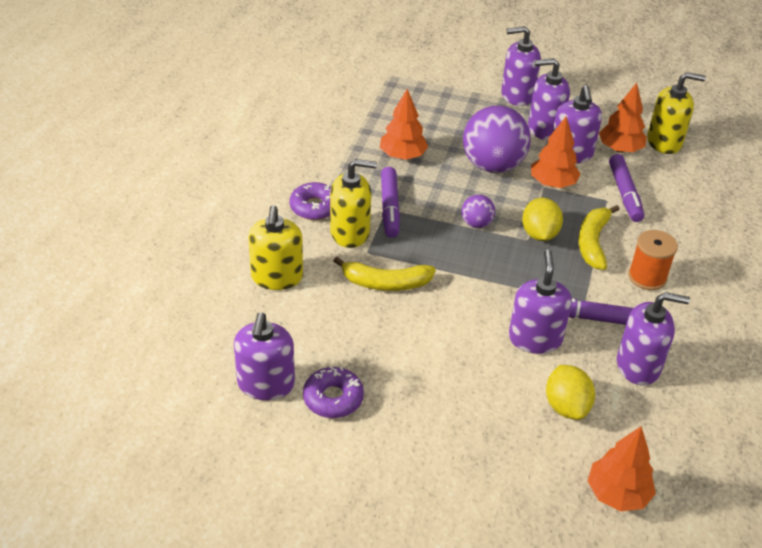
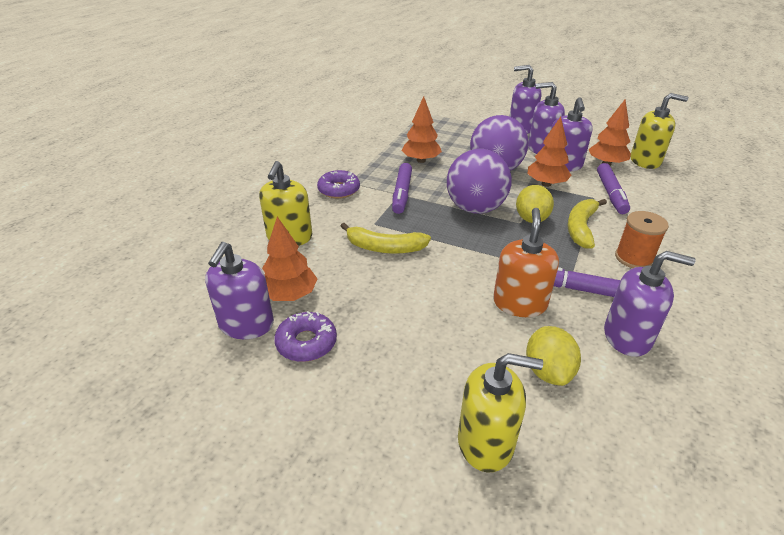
camera: 10 degrees right, 5 degrees down
(350, 233) = (363, 209): yellow soap dispenser -> yellow soap dispenser (486, 442)
(476, 224) = (475, 208): purple ball -> purple ball, size x2.10
(535, 338) = (519, 303): purple soap dispenser -> orange soap dispenser
(617, 494) = (605, 478): orange tree -> orange tree (290, 295)

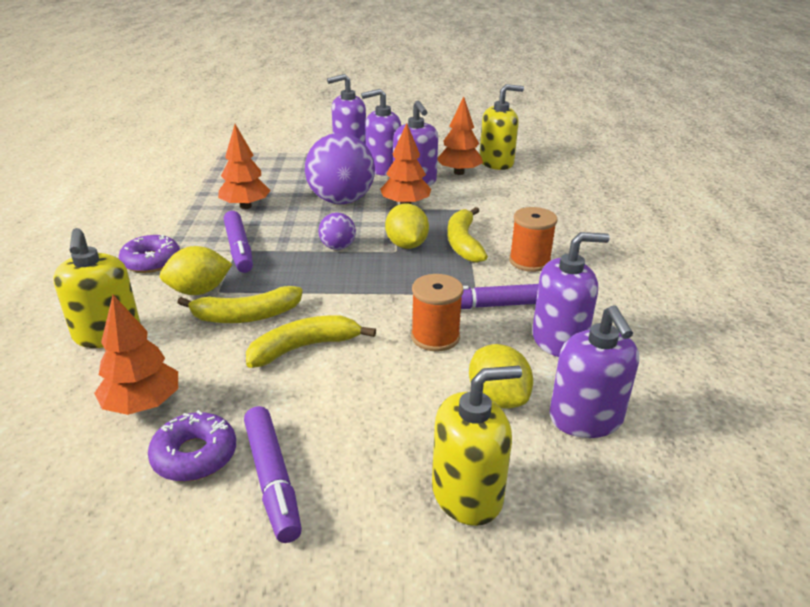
camera: 25 degrees left, 5 degrees down
(246, 324) = (95, 459): purple soap dispenser -> purple soap dispenser (586, 419)
(361, 220) = (199, 291): none -> yellow lemon
(414, 284) = (304, 347): none -> yellow banana
(475, 208) = (337, 247): purple ball -> purple ball, size x0.48
(519, 303) = (435, 337): orange soap dispenser -> orange spool
(611, 194) = (477, 202): purple marker -> purple marker (272, 479)

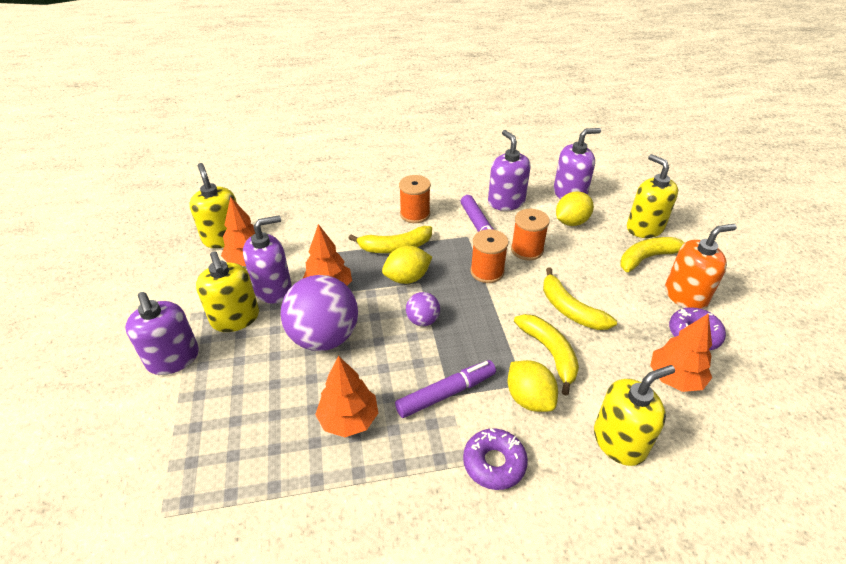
camera: 100 degrees left, 10 degrees up
(272, 479) = (685, 295): purple marker -> orange soap dispenser
(380, 466) = (648, 258): none -> yellow banana
(383, 168) = (235, 318): purple soap dispenser -> yellow soap dispenser
(400, 297) = (487, 271): none -> orange spool

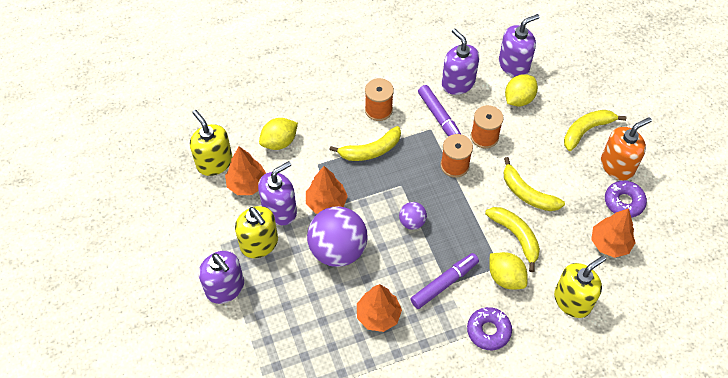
camera: 10 degrees left, 15 degrees up
(407, 278) = (389, 182): yellow lemon -> yellow lemon (279, 142)
(644, 228) = (582, 97): yellow soap dispenser -> none

